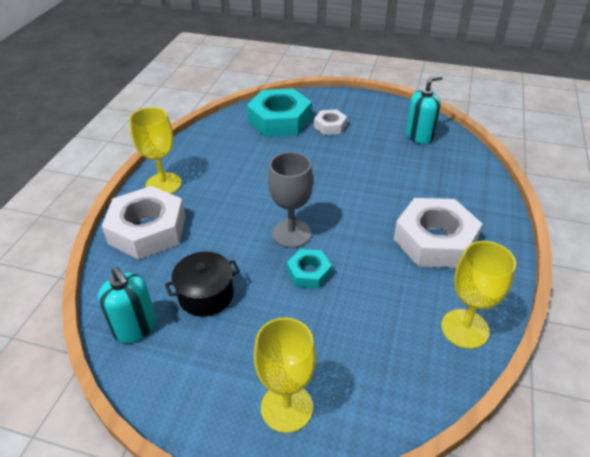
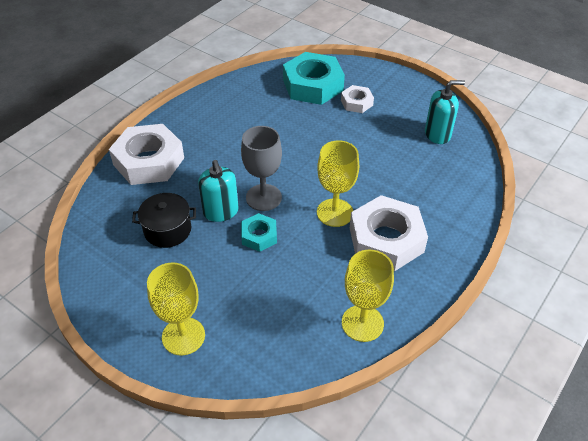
camera: 20 degrees right, 5 degrees up
(135, 327) = (103, 239): turquoise soap dispenser -> turquoise soap dispenser (221, 212)
(163, 184) = (180, 123): yellow goblet -> yellow goblet (335, 212)

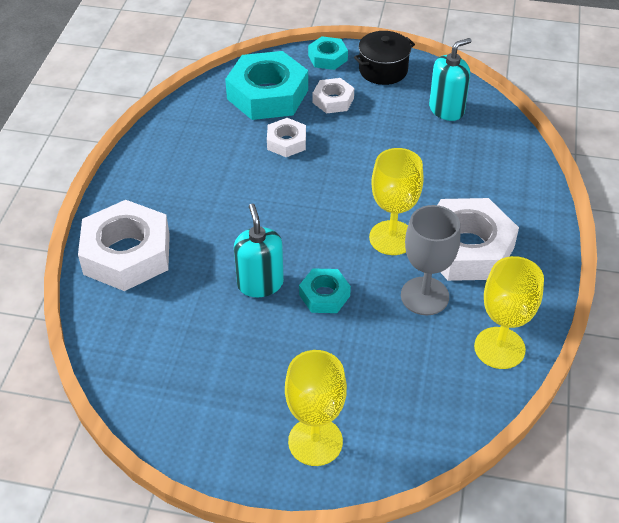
camera: 25 degrees left, 0 degrees up
(167, 230) = (210, 328): black pot -> black pot (383, 70)
(221, 212) = (260, 283): turquoise soap dispenser -> turquoise soap dispenser turned 150 degrees counterclockwise
(263, 197) = (299, 249): grey goblet -> grey goblet (424, 296)
(304, 121) = (286, 142): none -> white nut
(372, 72) = (327, 58): none -> turquoise nut

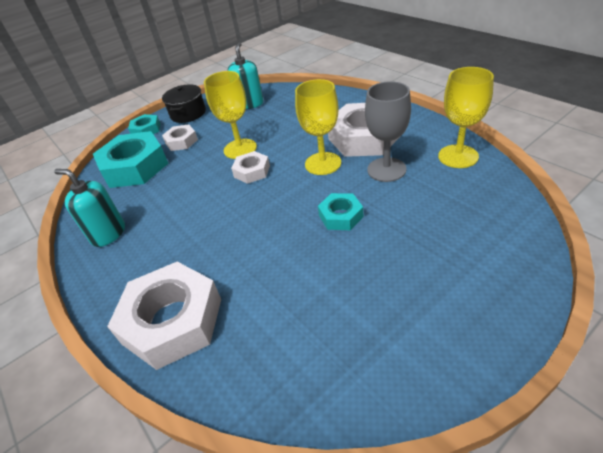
camera: 45 degrees left, 5 degrees down
(260, 283) = (295, 246): turquoise soap dispenser -> turquoise soap dispenser (108, 234)
(286, 142) = (185, 176): white nut -> white nut (252, 171)
(315, 441) = (483, 285): yellow goblet -> yellow goblet (240, 149)

